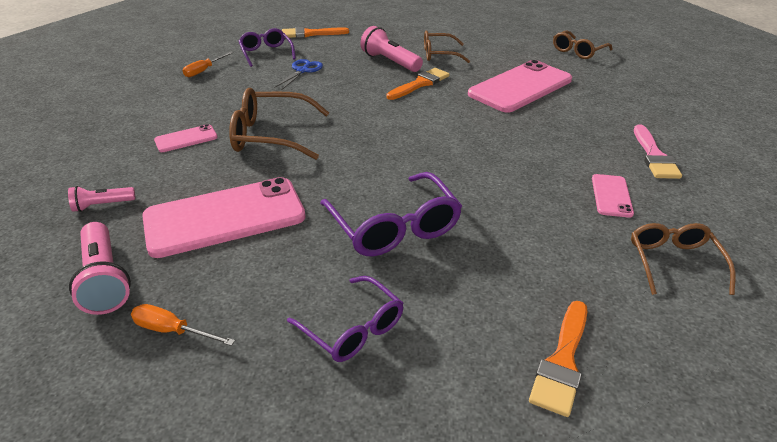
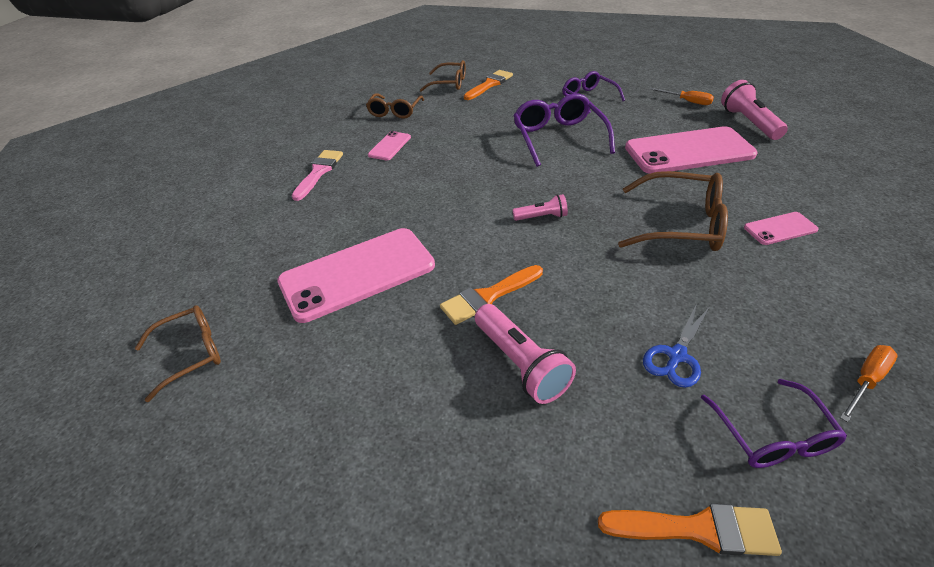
camera: 165 degrees left, 5 degrees up
(102, 205) = (802, 166): pink flashlight -> pink flashlight (541, 217)
(439, 54) = (426, 378): brown glasses -> brown glasses (449, 83)

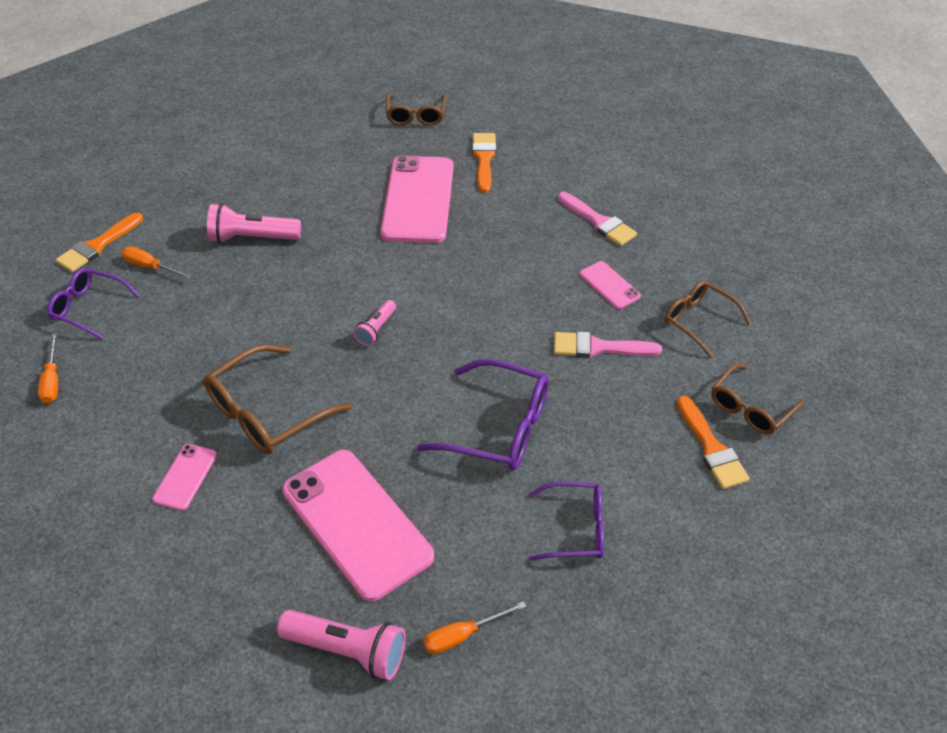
camera: 120 degrees right, 5 degrees up
(453, 131) = (599, 347): none -> pink brush
(488, 296) = (322, 251): orange brush -> orange brush (484, 159)
(656, 427) = (150, 267): none -> orange screwdriver
(676, 356) = (173, 308): blue scissors -> none
(688, 151) = (357, 523): pink phone -> pink phone turned 60 degrees counterclockwise

